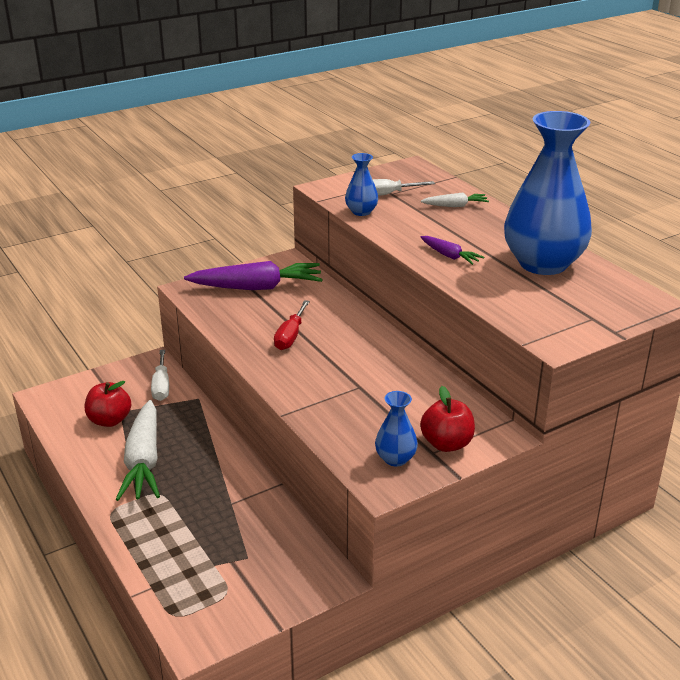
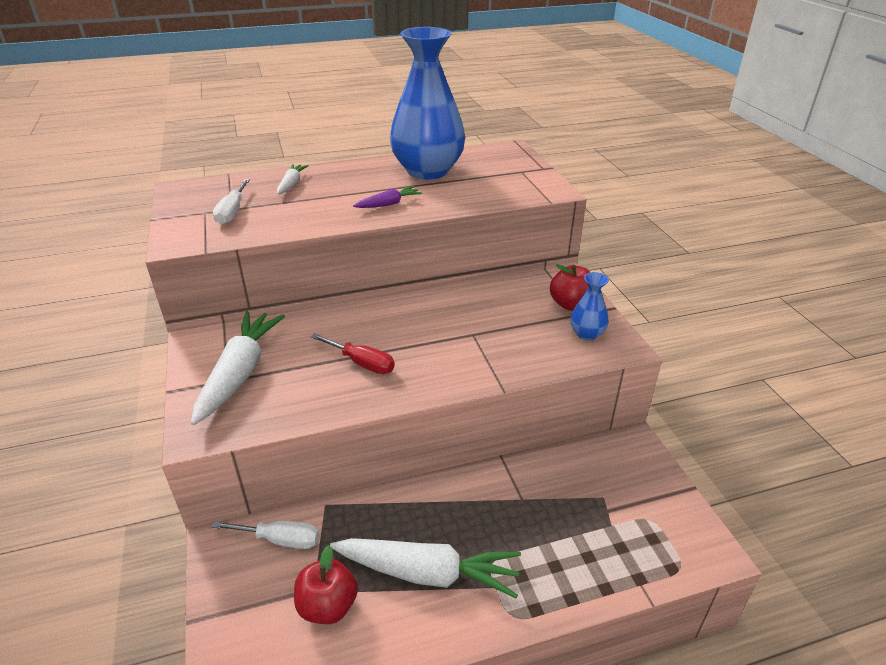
camera: 75 degrees left, 5 degrees up
(258, 287) = (240, 372): purple carrot -> white carrot
(361, 212) = (259, 230): blue vase -> none

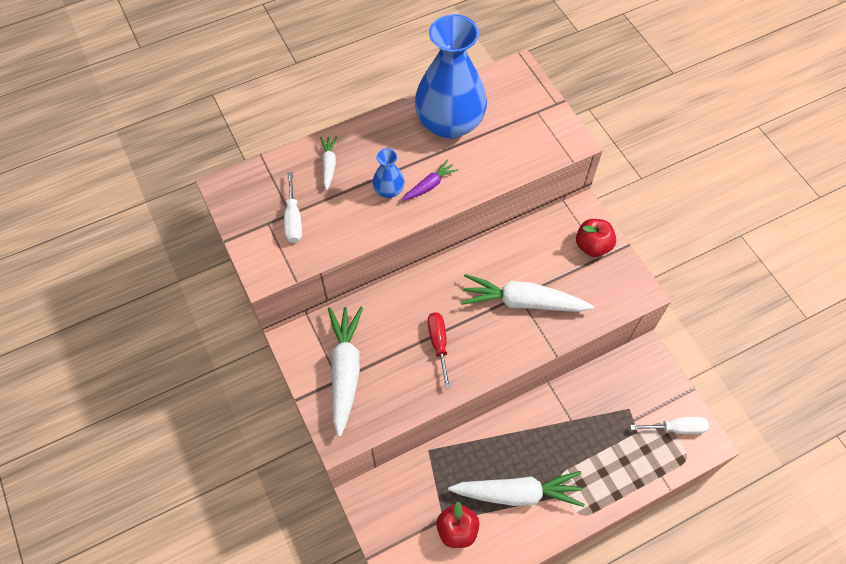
camera: 10 degrees left, 25 degrees up
(280, 540) = (406, 485): white screwdriver -> white screwdriver (676, 428)
(362, 363) = (439, 344): red screwdriver -> red screwdriver turned 120 degrees counterclockwise
(475, 339) = (522, 302): none -> white carrot
(587, 334) = (610, 281): blue vase -> blue vase (389, 190)

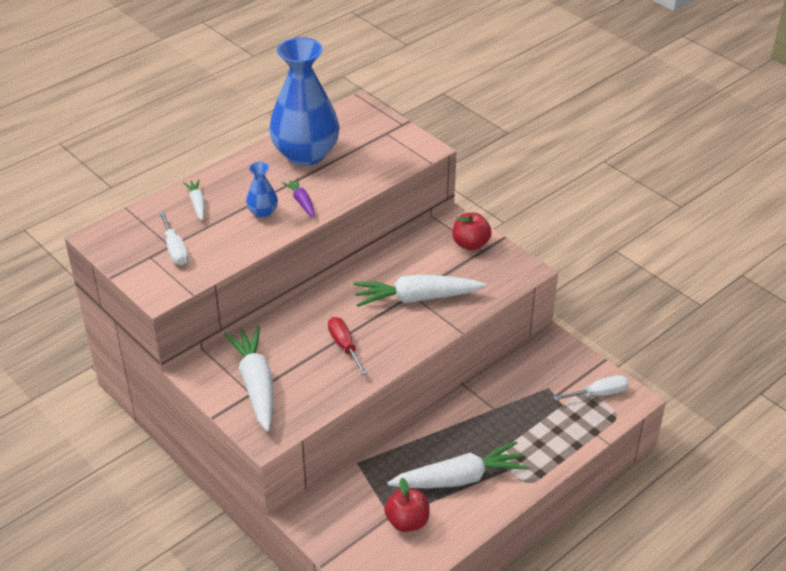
camera: 15 degrees left, 20 degrees down
(430, 185) = (301, 202): purple carrot -> purple carrot turned 60 degrees counterclockwise

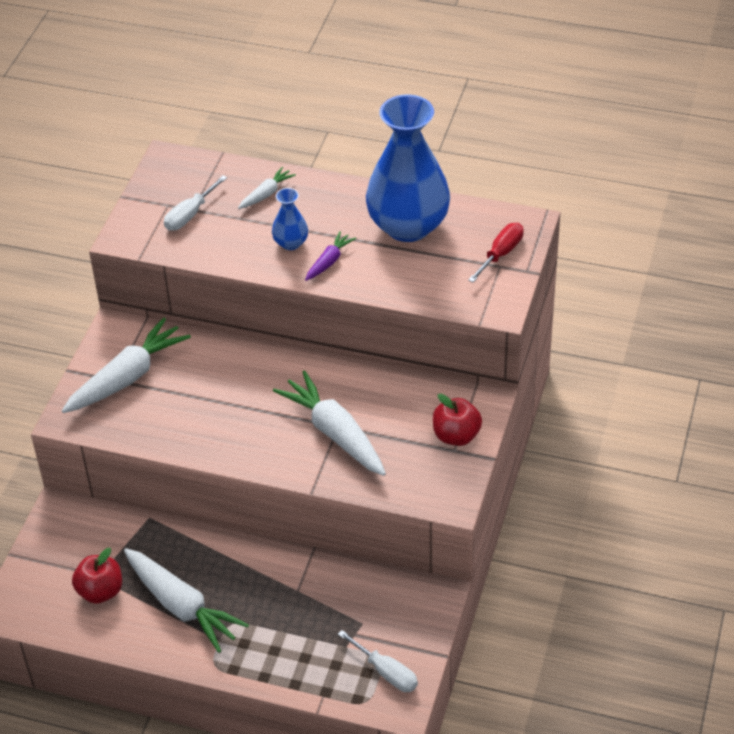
camera: 60 degrees right, 5 degrees up
(344, 346) = (224, 412): red screwdriver -> red screwdriver (501, 254)

